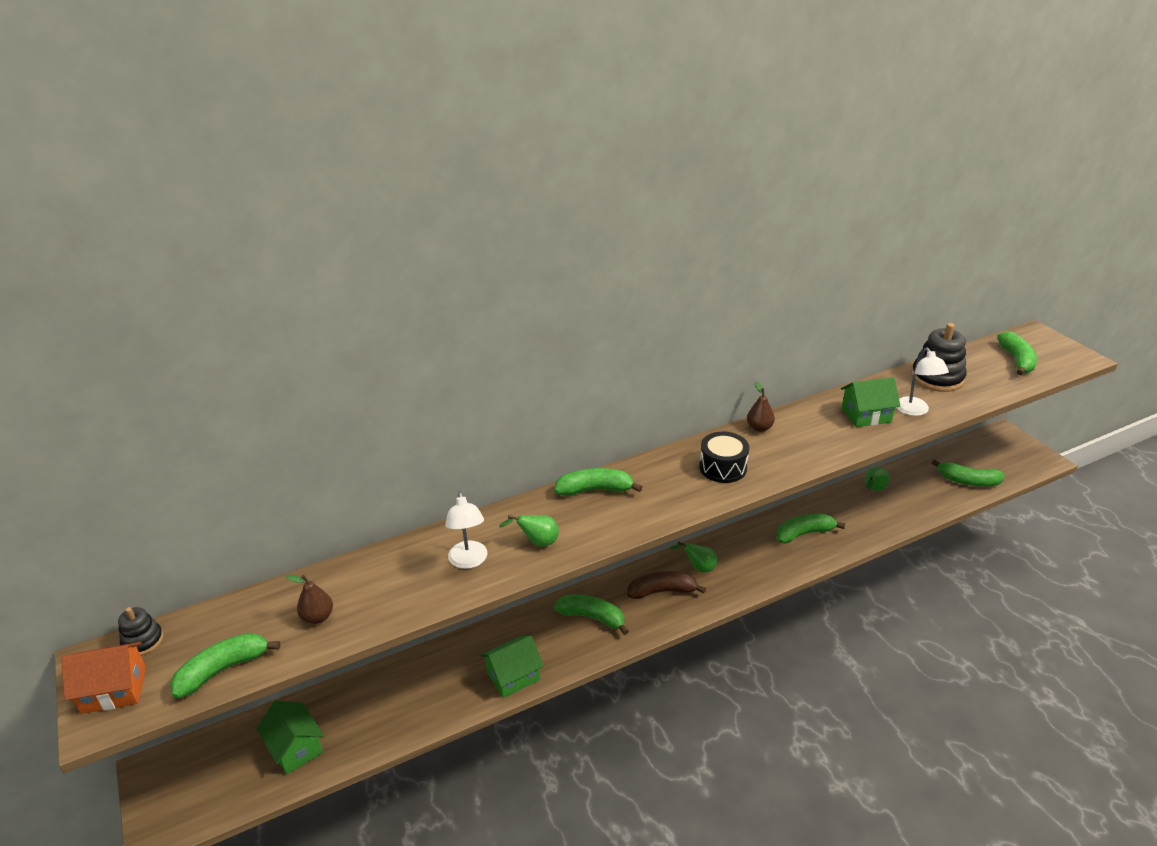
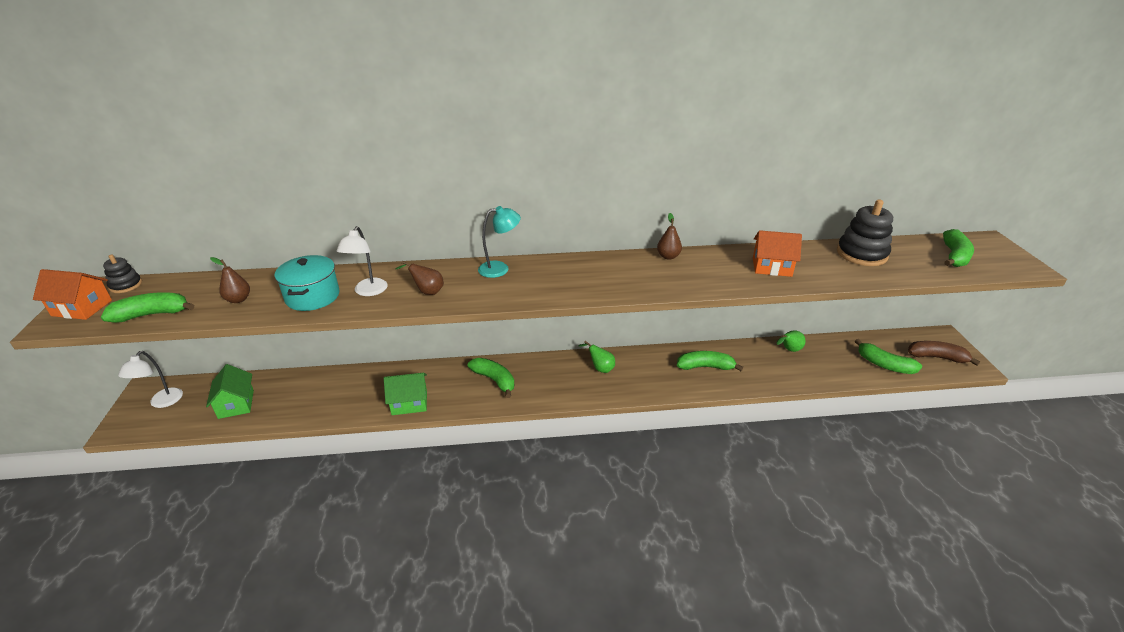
camera: 20 degrees right, 0 degrees up
(407, 587) = (312, 296): none -> turquoise pot
(537, 542) = (427, 292): green pear -> brown pear
(595, 490) = (500, 268): green banana -> turquoise lamp
(662, 591) = (560, 377): brown banana -> brown banana (936, 357)
(723, 467) = (614, 276): black drum -> none
(866, 415) = (771, 267): green house -> orange house
(915, 411) = (821, 273): white lamp -> white lamp (162, 402)

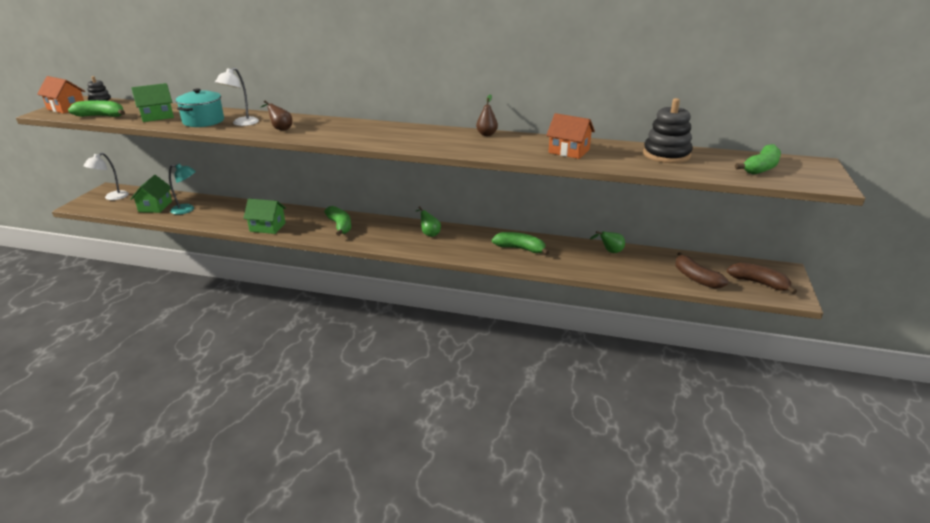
camera: 20 degrees right, 5 degrees down
(238, 299) = (157, 116): brown pear -> green house
(500, 268) = (346, 124): turquoise lamp -> turquoise lamp (187, 210)
(884, 365) = (696, 278): green banana -> brown banana

